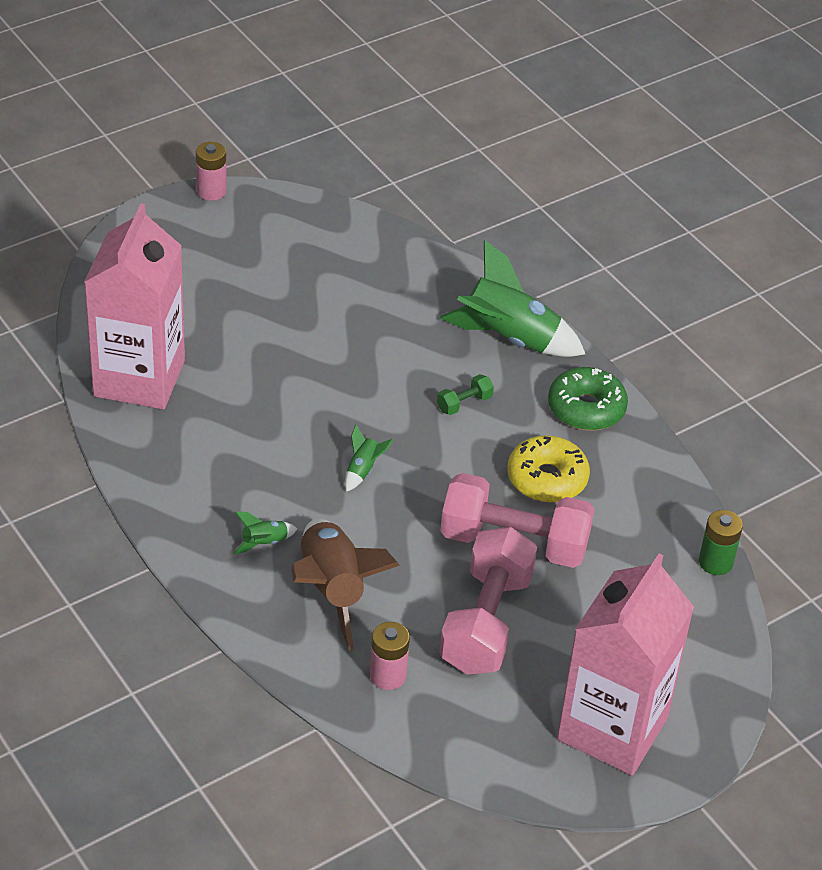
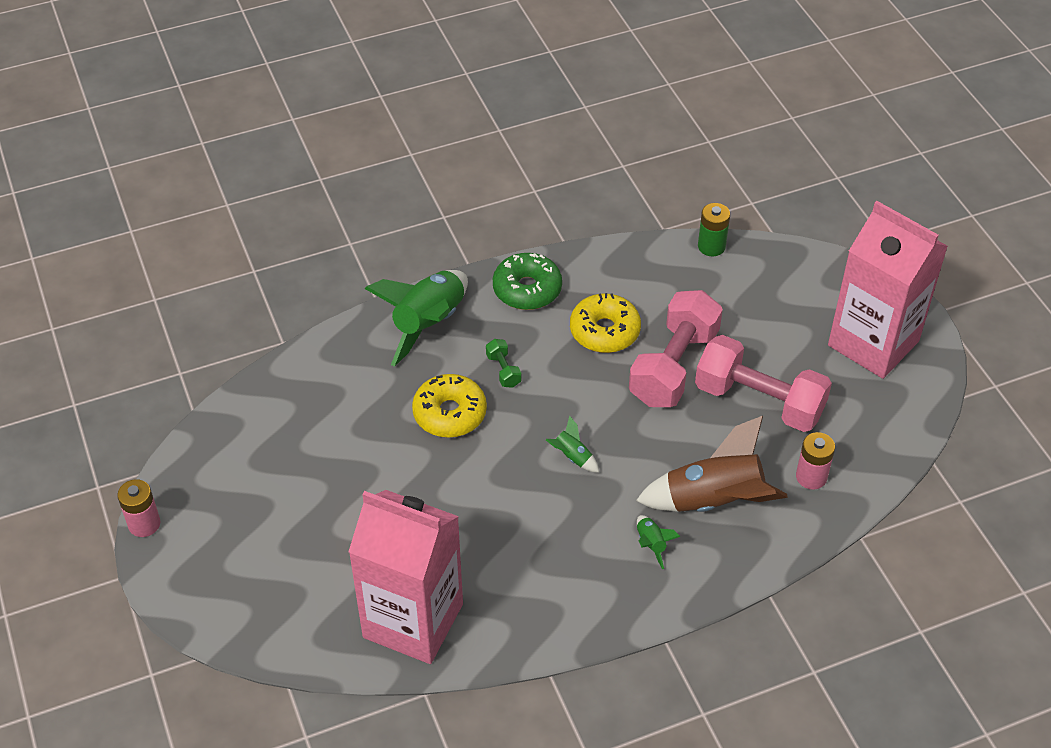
camera: 75 degrees left, 5 degrees up
(394, 370) = (449, 413): none -> yellow donut

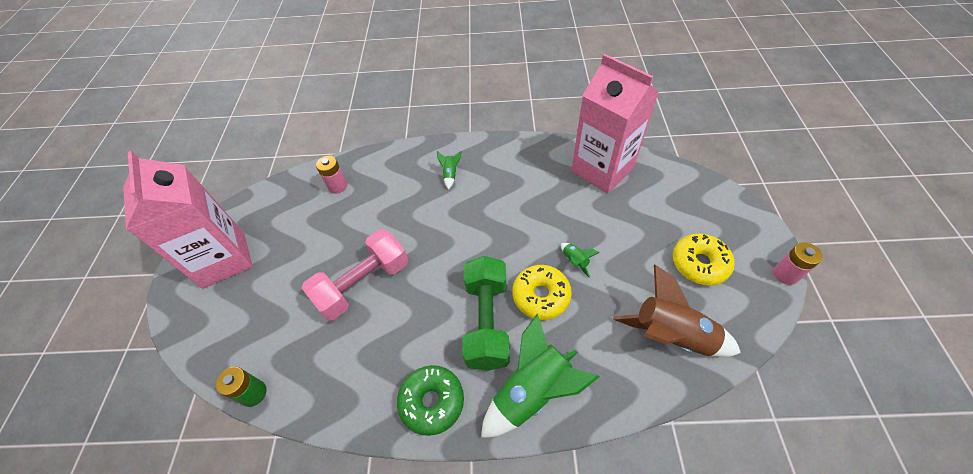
camera: 155 degrees left, 5 degrees up
(503, 370) = (487, 321): green dumbbell -> green dumbbell, size x2.46
(572, 457) = (469, 237): green rocket -> green rocket (575, 261)
(604, 331) = (393, 332): yellow donut -> yellow donut (699, 264)
(713, 501) = (401, 188): brown rocket -> brown rocket (671, 336)
(759, 401) = (328, 240): pink dumbbell -> none

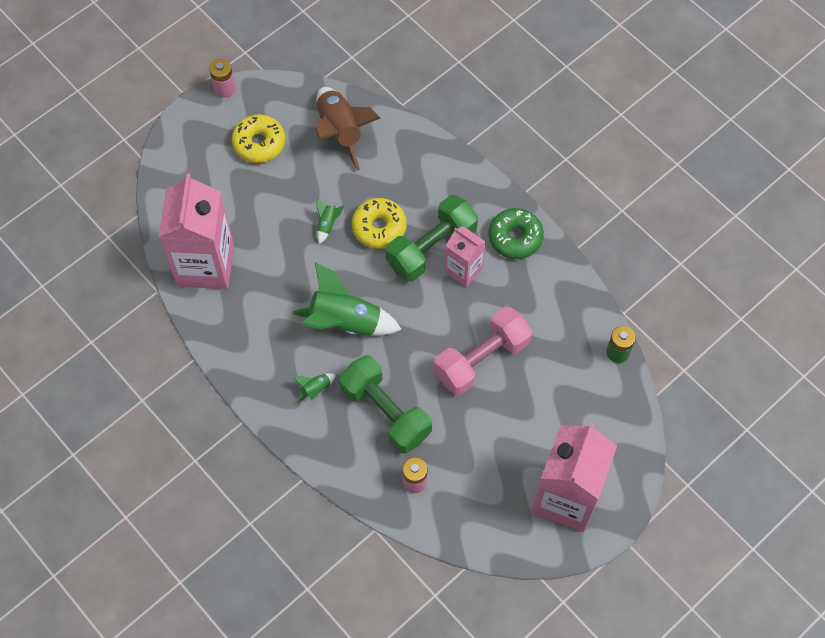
camera: 135 degrees left, 10 degrees up
(363, 284) = (482, 359): pink dumbbell -> pink dumbbell turned 45 degrees counterclockwise
(395, 200) = (386, 412): none -> green dumbbell
(444, 330) = (463, 270): none -> pink carton
(532, 392) = (454, 186): green rocket -> green rocket (345, 322)

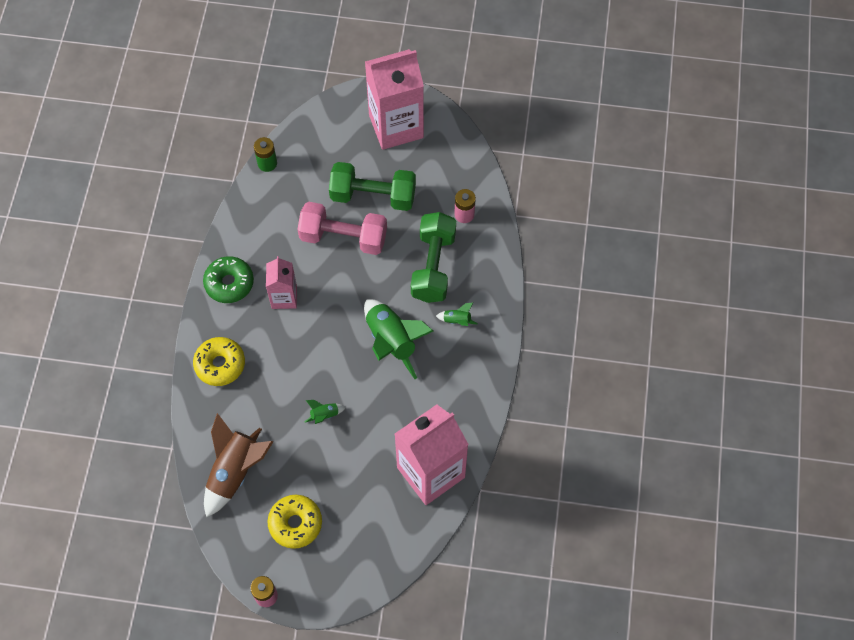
camera: 130 degrees left, 0 degrees up
(379, 227) = (297, 378): yellow donut -> yellow donut (220, 364)
(431, 248) = (284, 330): green dumbbell -> green dumbbell (373, 196)

